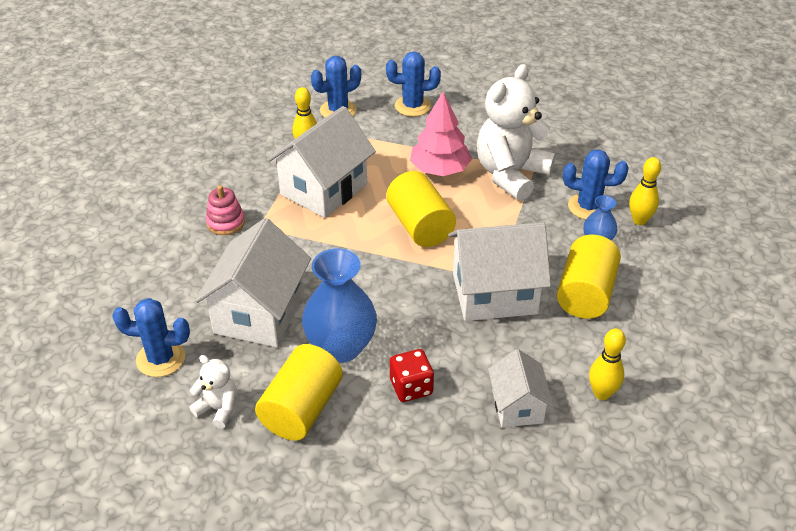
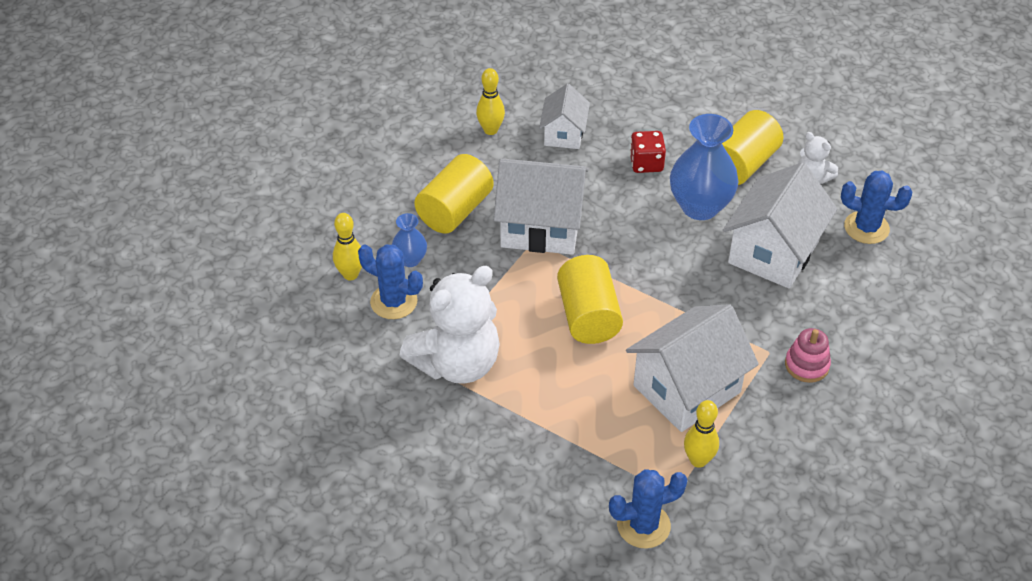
camera: 165 degrees left, 5 degrees up
(412, 106) = (535, 510): blue cactus -> none
(440, 170) = (538, 389): pink tree -> none

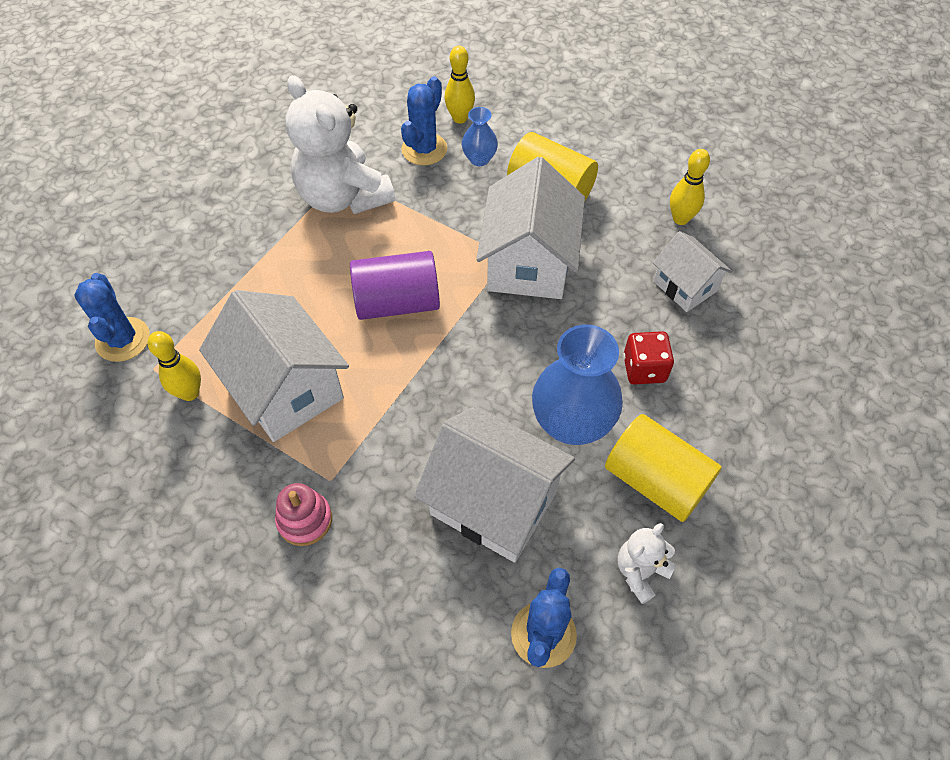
camera: 90 degrees right, 10 degrees up
(564, 134) = (685, 286): white house -> white house turned 45 degrees clockwise
(588, 316) = (397, 302): yellow cylinder -> purple cylinder

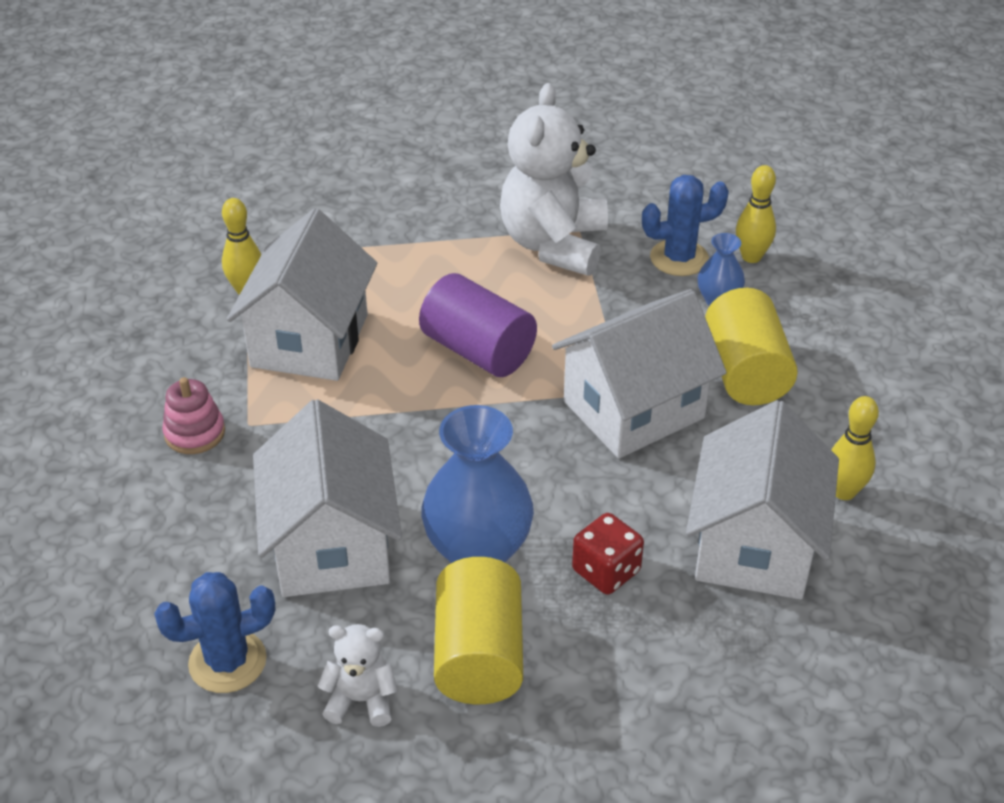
camera: 50 degrees right, 15 degrees down
(123, 340) = (257, 222): blue cactus -> none
(685, 286) = (754, 545): white house -> white house, size x1.74

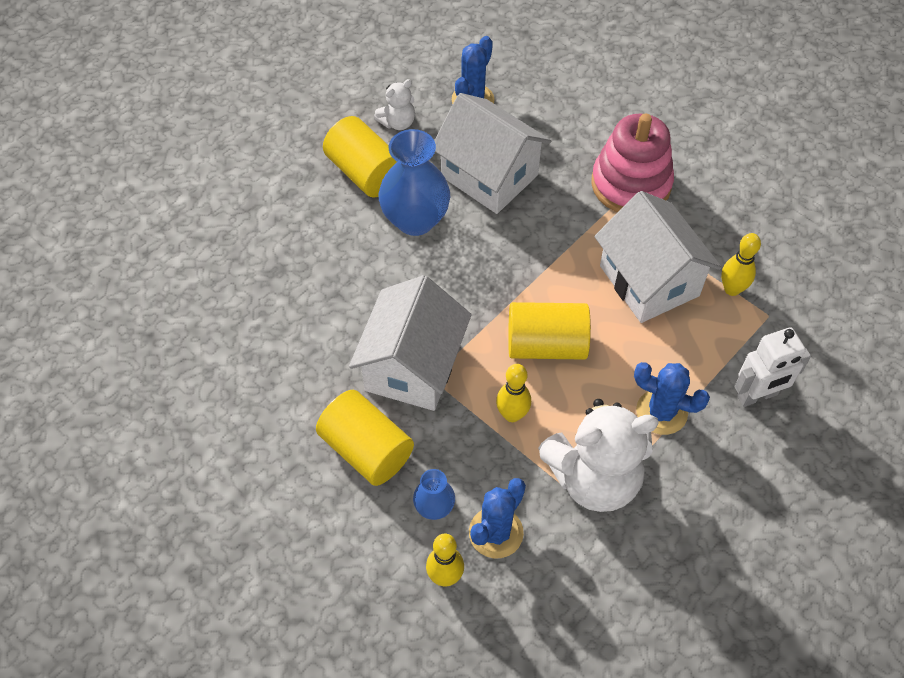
camera: 140 degrees right, 15 degrees up
(195, 433) = (631, 184): pink stacking toy -> pink stacking toy, size x1.95
(345, 217) = (757, 395): none -> white robot
(439, 250) = (661, 412): none -> blue cactus
(478, 351) = (546, 345): purple cylinder -> yellow cylinder
(554, 244) = (594, 478): white teddy bear -> white teddy bear turned 105 degrees clockwise
(606, 571) = (341, 252): red dice -> none
(754, 545) = (273, 320): white house -> none
(844, 491) = (243, 393): yellow bowling pin -> yellow bowling pin (512, 414)

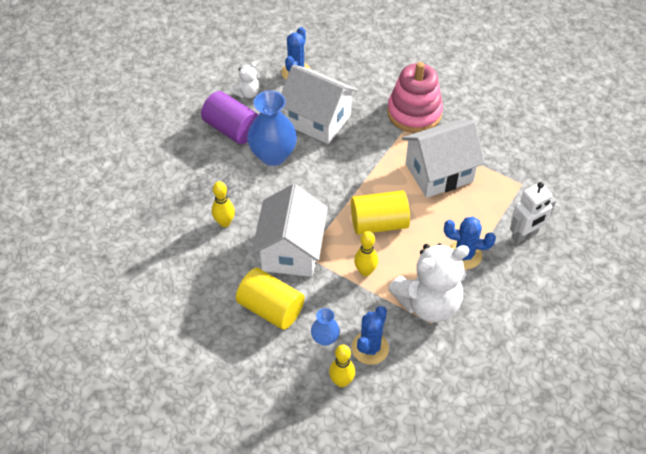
camera: 10 degrees left, 5 degrees down
(365, 172) = (231, 129): yellow cylinder -> purple cylinder
(649, 280) = (439, 173): white house -> white house turned 75 degrees counterclockwise
(732, 289) = (494, 170): yellow bowling pin -> yellow bowling pin (224, 222)

